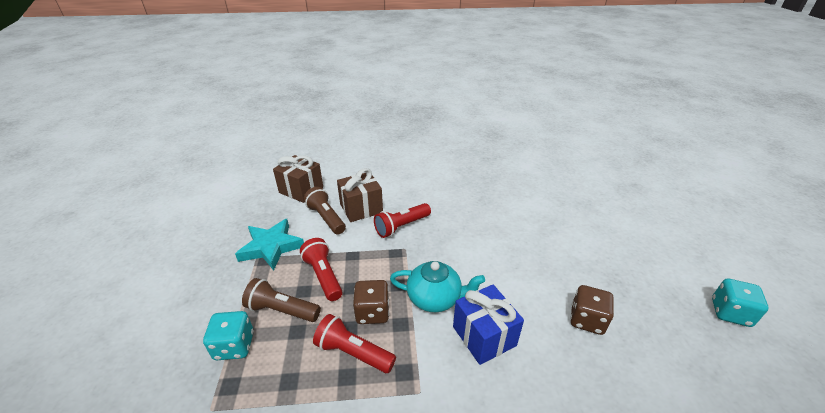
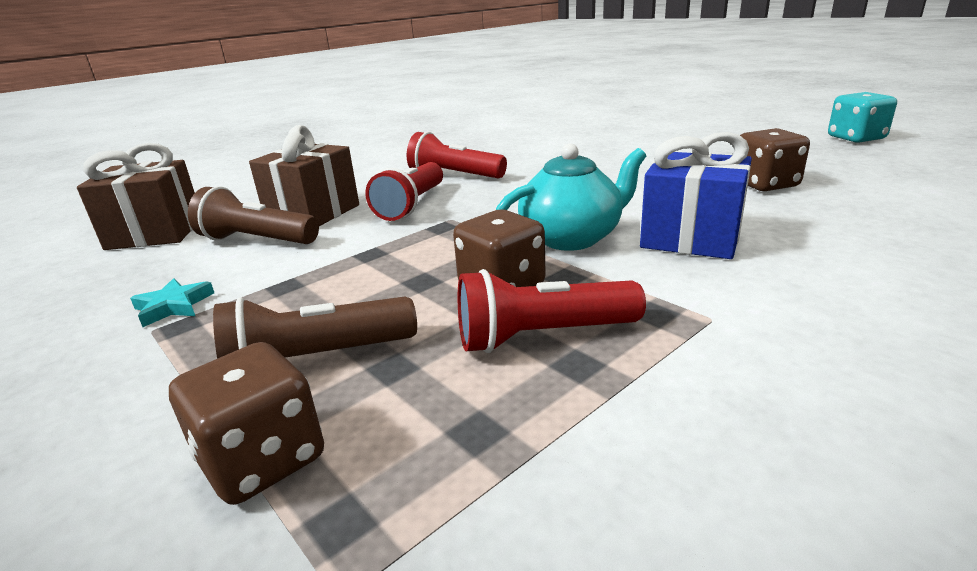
camera: 35 degrees left, 10 degrees down
(234, 346) = (262, 459): turquoise dice -> brown dice
(271, 247) = (173, 306): turquoise star -> turquoise star, size x0.48
(323, 276) = (347, 291): red flashlight -> red flashlight (454, 176)

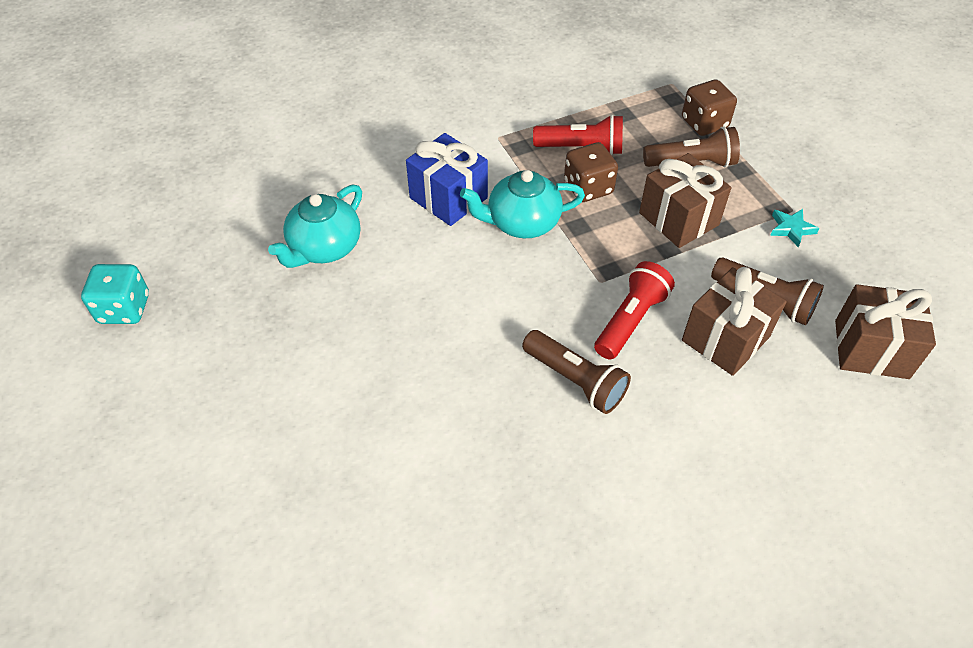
camera: 165 degrees left, 25 degrees up
(353, 282) = (678, 219): none -> brown gift
(454, 176) = (575, 380): red flashlight -> brown flashlight
(765, 184) = (324, 248): brown dice -> turquoise teapot

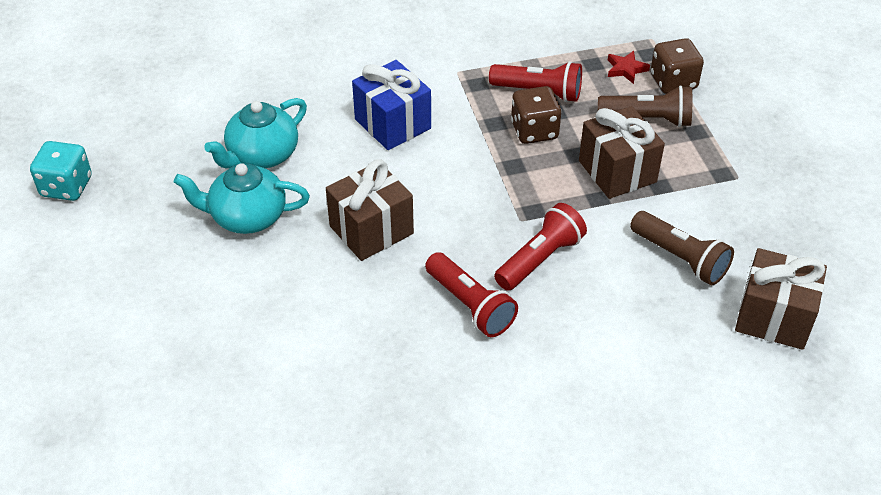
camera: 10 degrees right, 5 degrees down
(522, 223) = (459, 156): turquoise teapot -> turquoise teapot (247, 217)
(575, 380) = (470, 305): brown flashlight -> red flashlight
(657, 116) = (626, 69): none -> red star
(725, 338) = (629, 288): brown gift -> brown gift (371, 230)
(791, 229) = (730, 195): turquoise star -> none

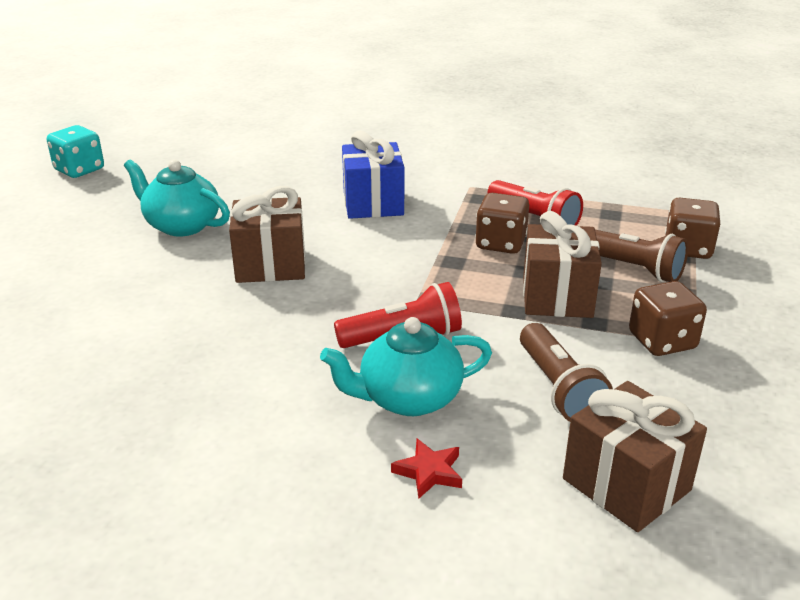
camera: 30 degrees right, 15 degrees down
(262, 155) = (242, 193): turquoise teapot -> turquoise teapot (408, 398)
(470, 305) = (294, 348): red flashlight -> none
(626, 69) = (643, 226): red star -> red star (429, 472)
(716, 185) = (662, 341): none -> brown dice

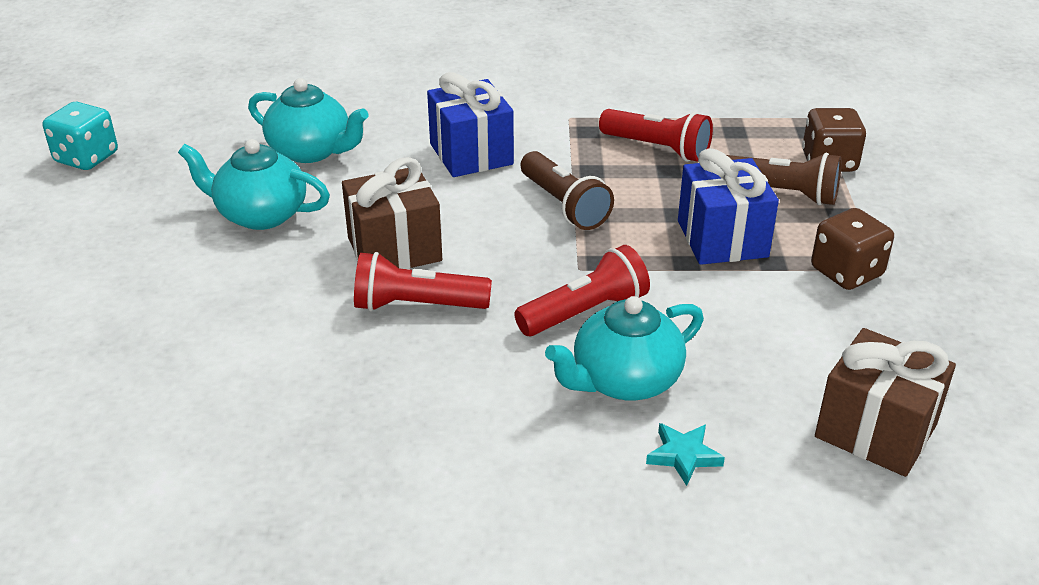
camera: 15 degrees left, 5 degrees up
(247, 186) = (311, 151): none -> turquoise teapot
(264, 310) = (417, 305): none -> red flashlight
(429, 472) = (683, 456): red star -> turquoise star
(500, 243) = (635, 184): brown dice -> none
(557, 297) = (722, 239): brown gift -> blue gift
(558, 388) = (769, 342): brown flashlight -> brown flashlight (564, 205)

